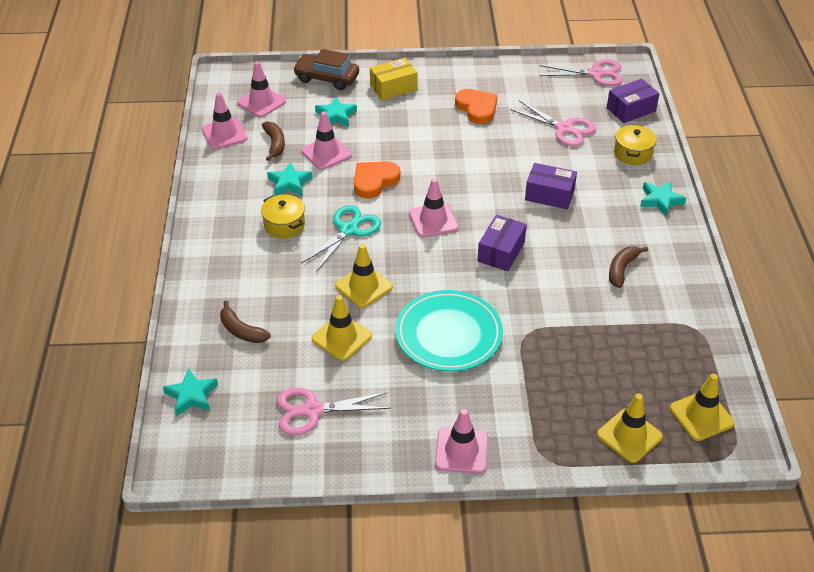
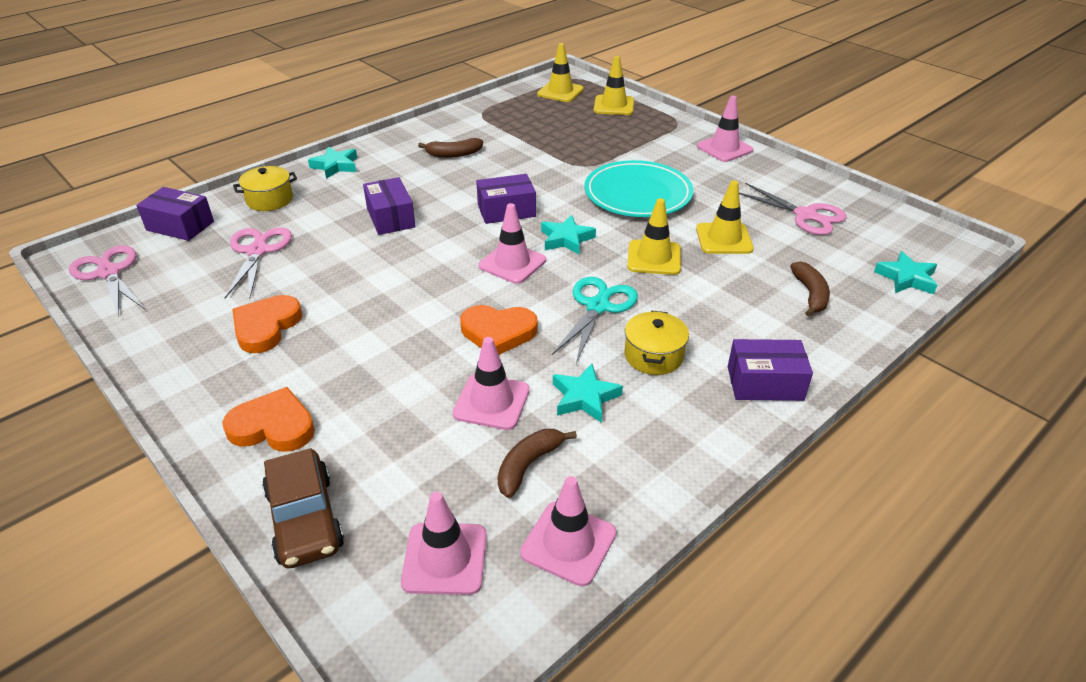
camera: 130 degrees left, 5 degrees down
(213, 251) = (765, 383): none -> purple box
(336, 116) = (399, 444): turquoise star -> turquoise star (566, 239)
(348, 230) = (597, 307): turquoise scissors -> turquoise scissors turned 120 degrees clockwise
(393, 87) = (273, 426): yellow box -> orange heart

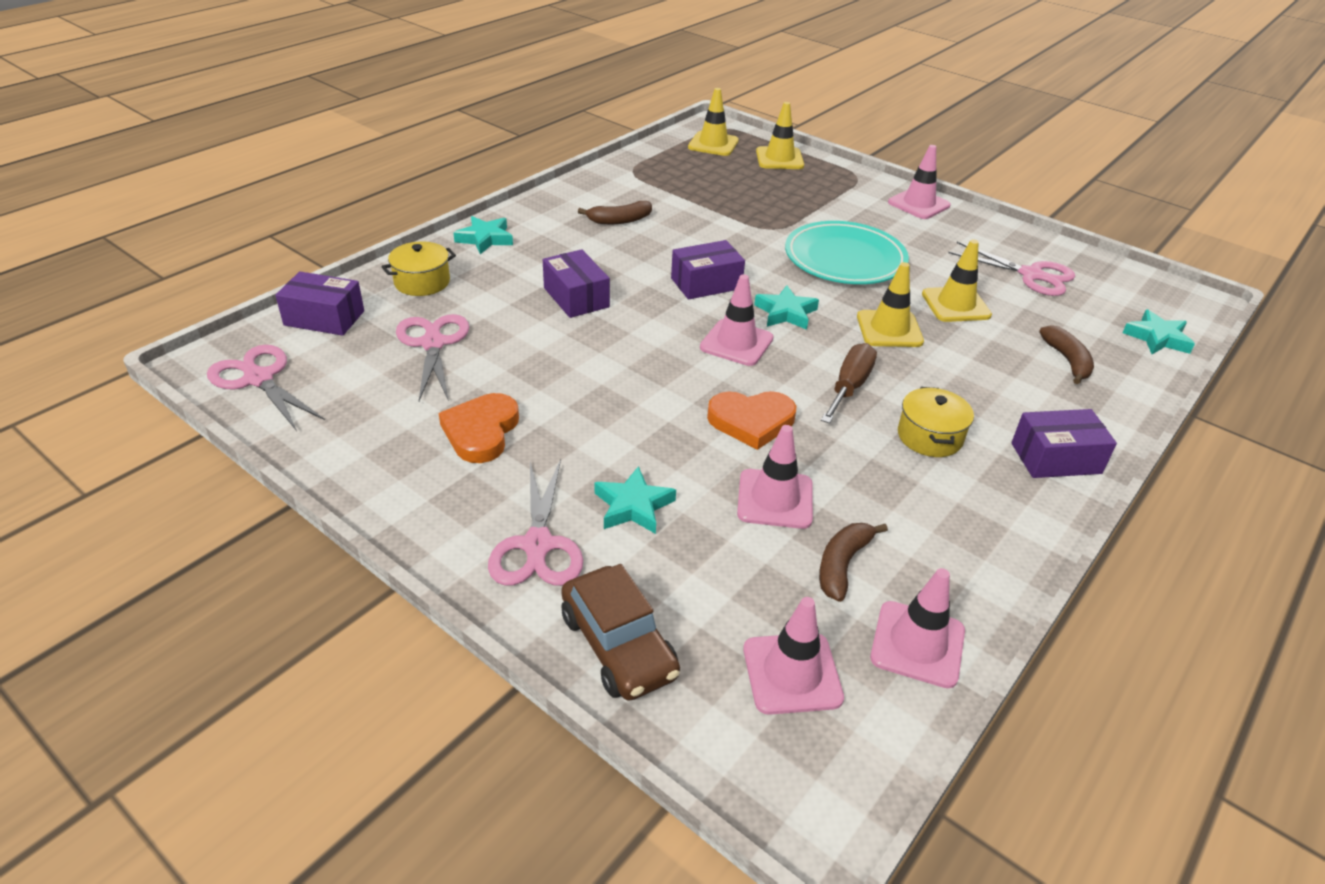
camera: 10 degrees left, 0 degrees up
(273, 426) = (538, 545): orange heart -> pink scissors
(584, 397) = (874, 487): turquoise star -> turquoise star (633, 506)
(597, 307) = (849, 387): turquoise scissors -> brown screwdriver

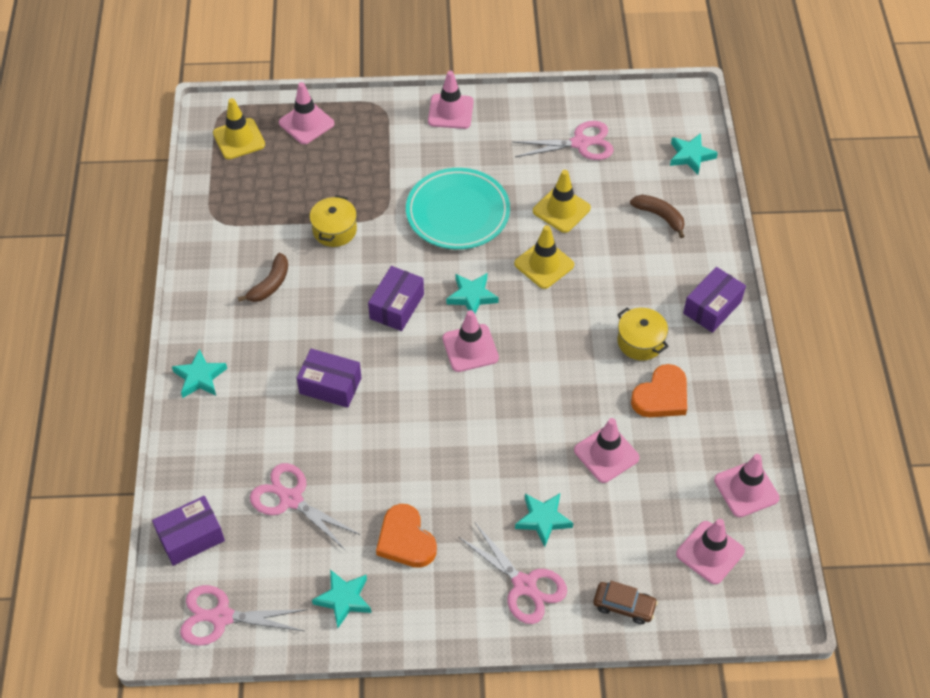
camera: 40 degrees left, 15 degrees up
(364, 435) = (344, 599): none -> turquoise star
(422, 282) = (212, 453): yellow pot -> yellow pot (334, 230)
(618, 645) = (624, 606): brown car -> brown car, size x0.65
(751, 421) = (541, 407): orange heart -> orange heart (661, 396)
(779, 159) = (306, 123): yellow traffic cone -> pink traffic cone
(842, 565) = (675, 470): brown banana -> none
(849, 387) = (566, 335): brown screwdriver -> none

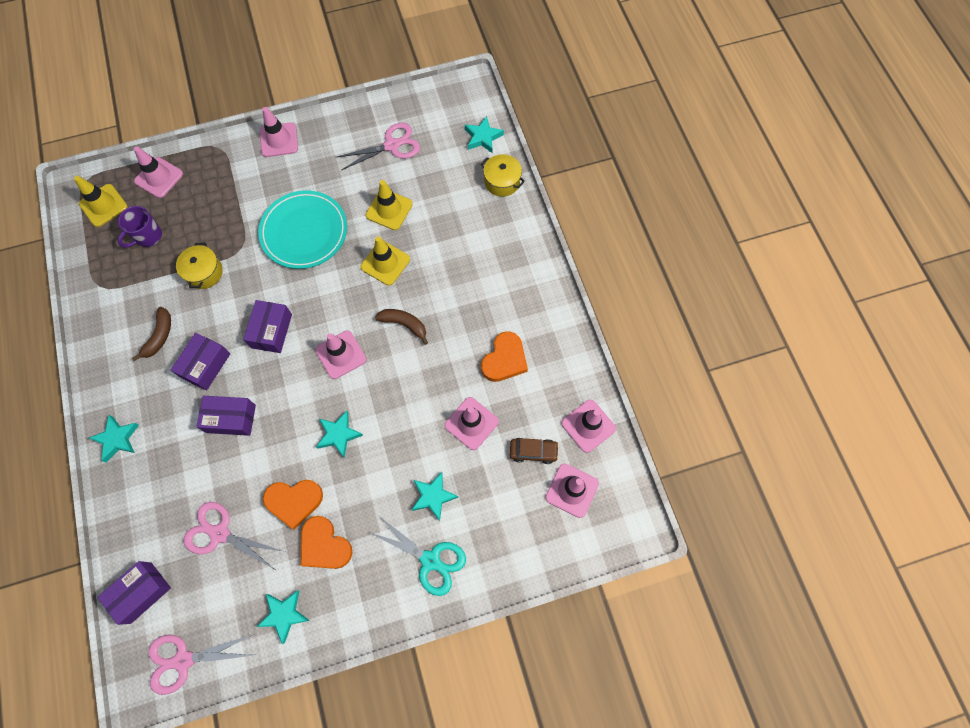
camera: 15 degrees left, 15 degrees up
(280, 180) = (148, 236): none -> purple mug
(382, 487) = (294, 501): none -> orange heart
(472, 296) = (332, 306): turquoise star -> turquoise star (339, 434)
(524, 585) = (430, 560): pink scissors -> turquoise scissors
(624, 606) = (514, 557): brown car -> brown car (533, 451)
(640, 342) = (477, 315): yellow pot -> yellow pot (502, 182)
(660, 216) = (469, 197): brown banana -> brown banana (404, 324)
(712, 307) = (528, 270): purple box -> purple box (206, 365)

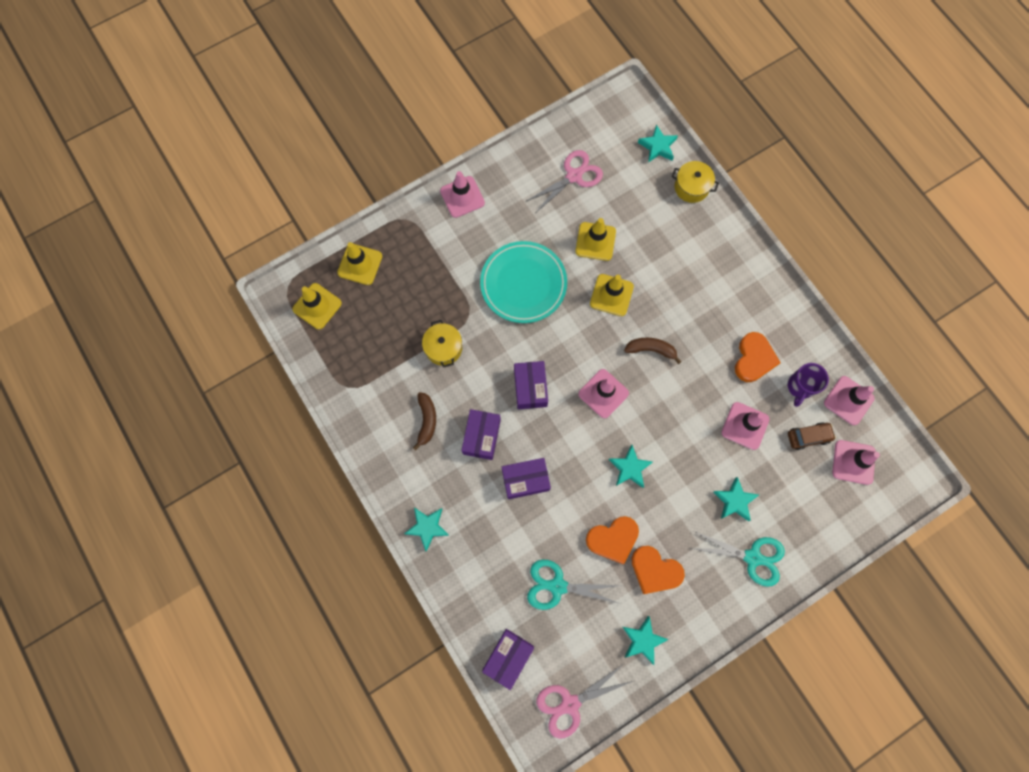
camera: 15 degrees left, 5 degrees up
(148, 236) = (374, 326): purple mug -> purple mug (800, 387)
(159, 177) = (360, 264): pink traffic cone -> yellow traffic cone
(220, 534) = (557, 586): pink scissors -> turquoise scissors

